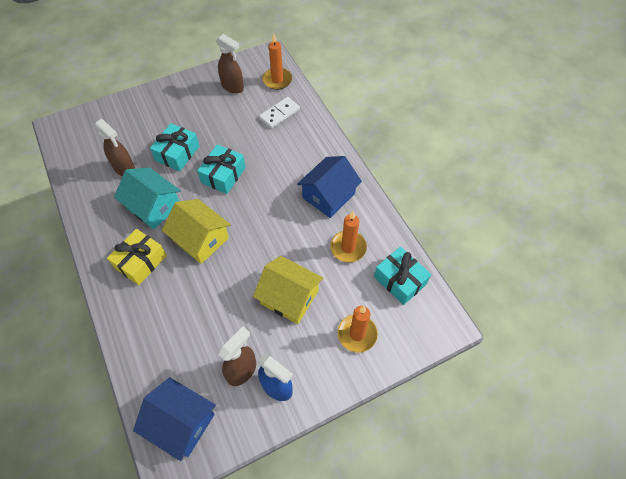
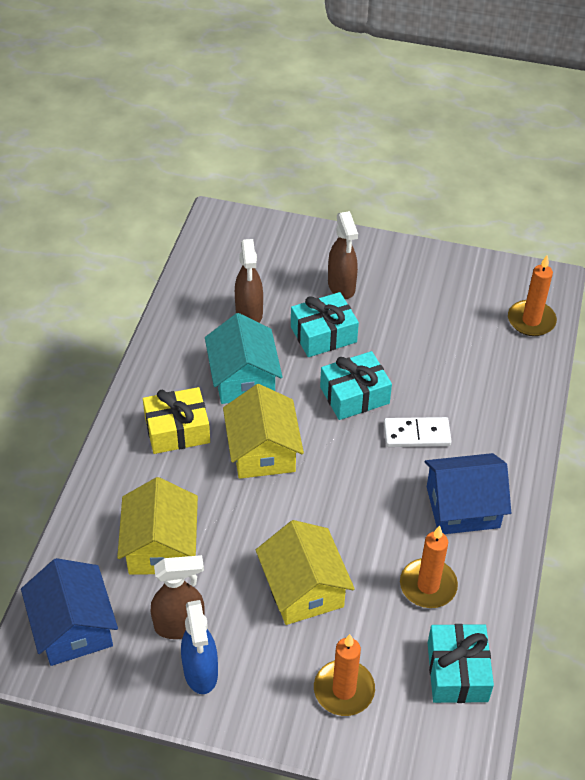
camera: 40 degrees right, 10 degrees down
(191, 335) = (160, 546): none -> yellow house
(233, 87) = (463, 295): brown spray bottle -> brown spray bottle (341, 287)
(279, 114) = (494, 365): white domino -> white domino (416, 434)

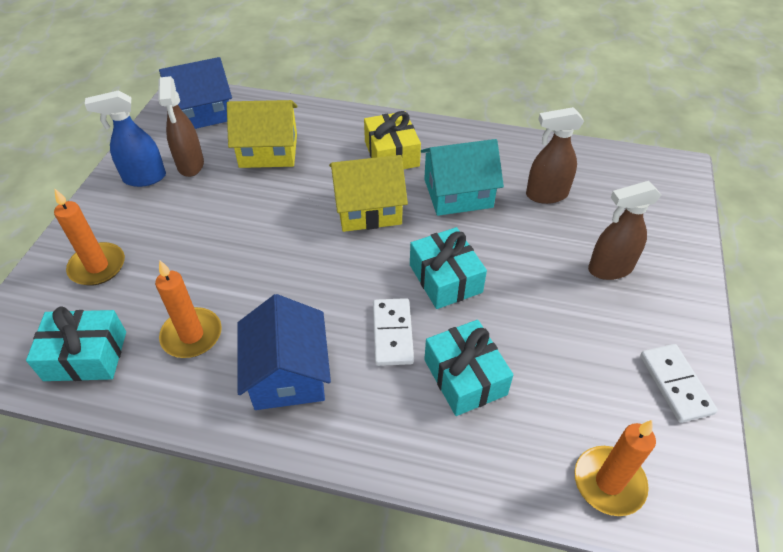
camera: 90 degrees right, 0 degrees up
(303, 588) = (209, 239): yellow house -> none
(323, 334) = (530, 253): turquoise gift -> turquoise gift (465, 377)
(451, 272) = (675, 384): none -> white domino

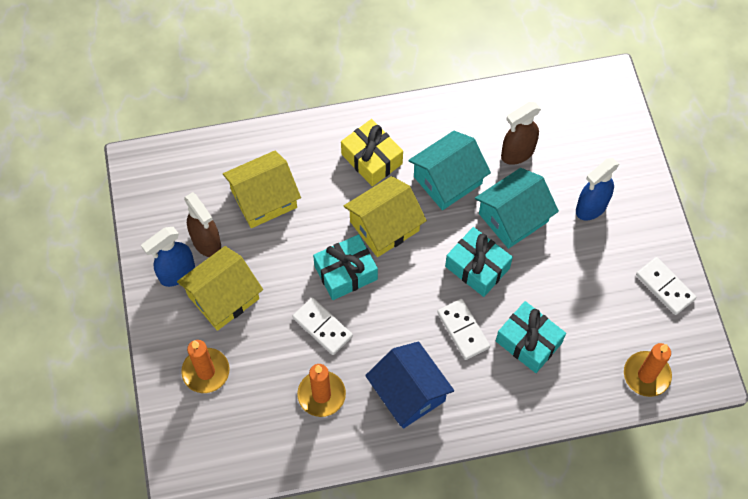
camera: 25 degrees left, 15 degrees up
(86, 356) = (256, 444): turquoise gift -> turquoise gift (346, 273)
(168, 211) = (223, 297): none -> yellow house
(203, 112) = (174, 178): blue house -> none
(242, 272) = (322, 327): none -> white domino
(512, 247) = (513, 217): none -> turquoise house
(609, 269) = (591, 207): brown spray bottle -> blue spray bottle

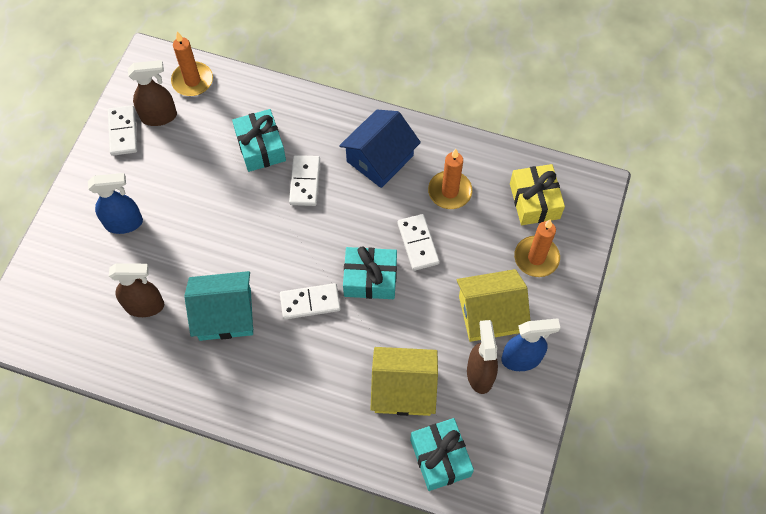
camera: 150 degrees left, 0 degrees up
(371, 159) = (279, 374): yellow gift -> yellow gift (534, 201)
(384, 226) = (310, 302): yellow house -> white domino
(408, 393) = (380, 158): blue house -> blue house turned 45 degrees clockwise
(477, 267) = (257, 224): turquoise gift -> turquoise gift (440, 458)
(513, 217) = (195, 250): turquoise house -> none
(645, 320) = (159, 116): none -> brown spray bottle

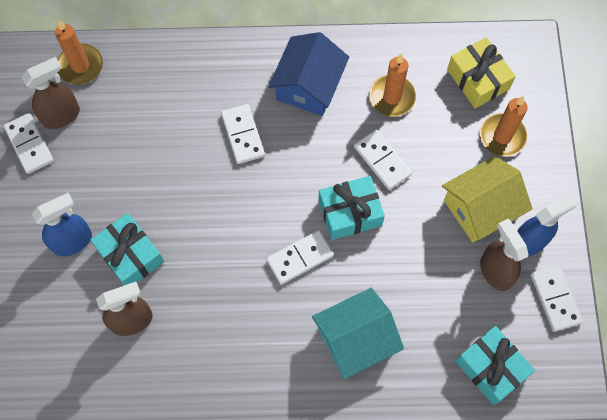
camera: 20 degrees left, 5 degrees up
(225, 314) = (219, 300): turquoise house -> turquoise house (355, 339)
(260, 147) = (182, 113): turquoise gift -> turquoise gift (130, 255)
(403, 389) = (428, 313): yellow house -> none
(525, 417) = (555, 298): none -> white domino

